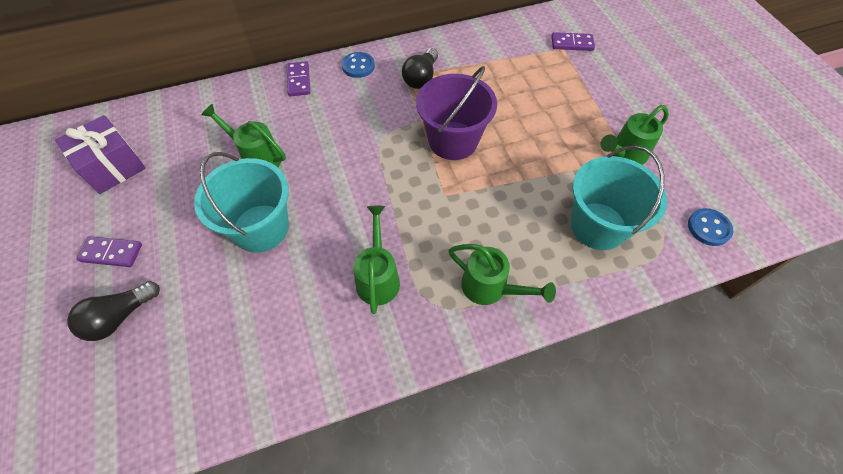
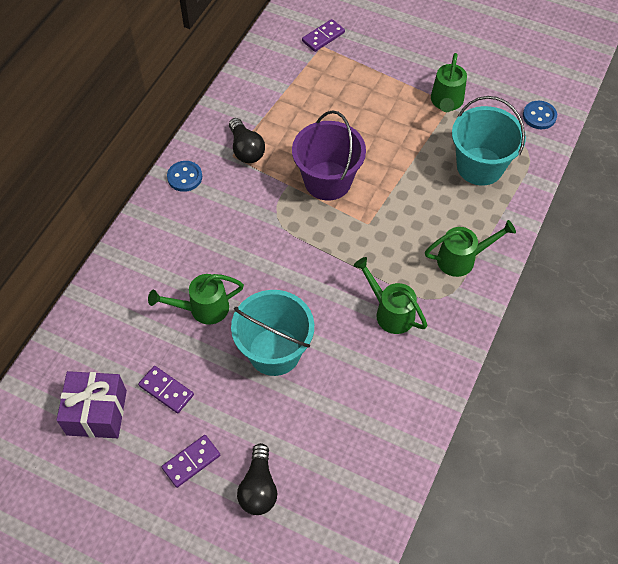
camera: 45 degrees left, 0 degrees up
(299, 80) = (152, 226): purple domino -> purple domino (166, 390)

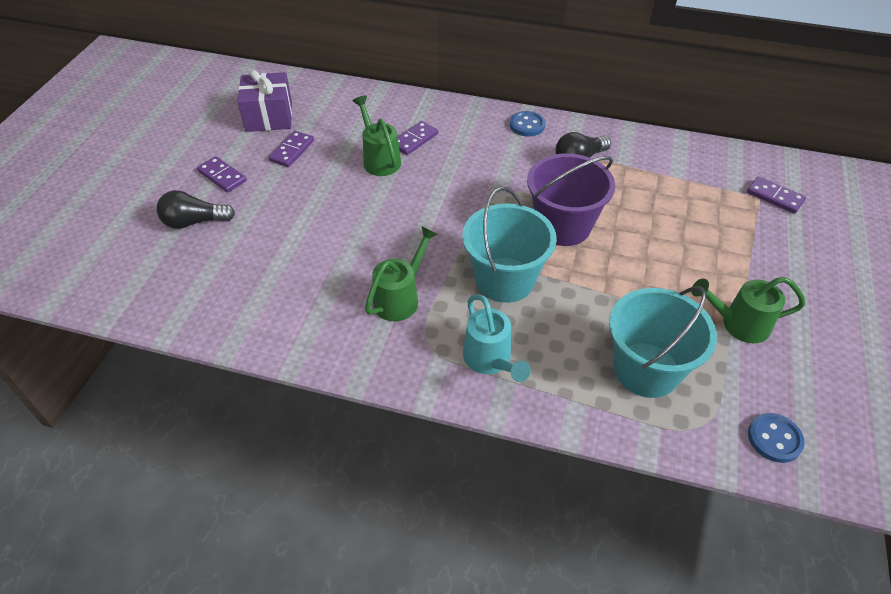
camera: 80 degrees right, 10 degrees down
(180, 274) = (414, 140): none -> purple domino
(274, 351) = (339, 213): turquoise bucket -> turquoise bucket (505, 280)
(462, 259) = (490, 360): green watering can -> turquoise watering can

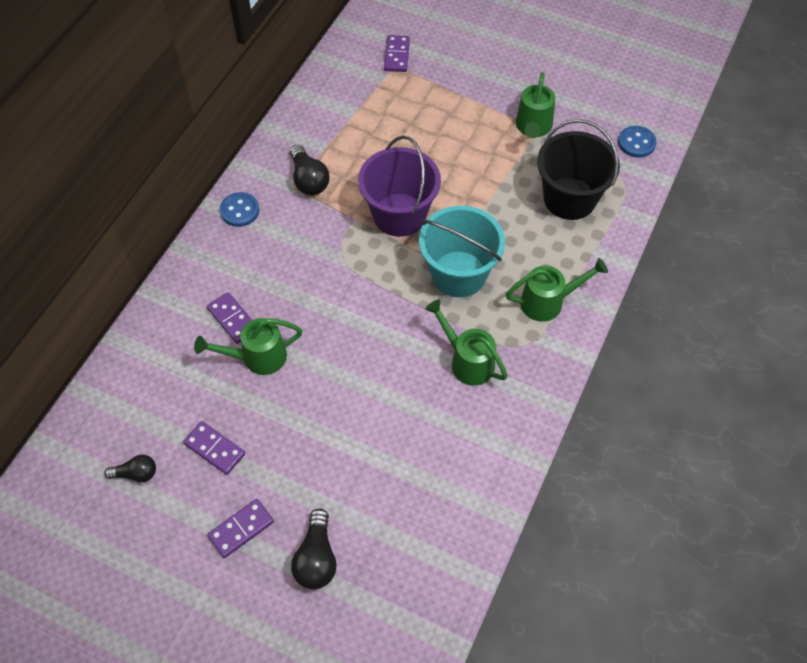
camera: 80 degrees left, 10 degrees up
(269, 117) = (136, 473): purple gift -> black light bulb
(490, 360) = (548, 302): turquoise watering can -> green watering can
(646, 369) = (569, 198): turquoise bucket -> black bucket
(774, 197) = (397, 55): purple domino -> purple domino turned 45 degrees counterclockwise

